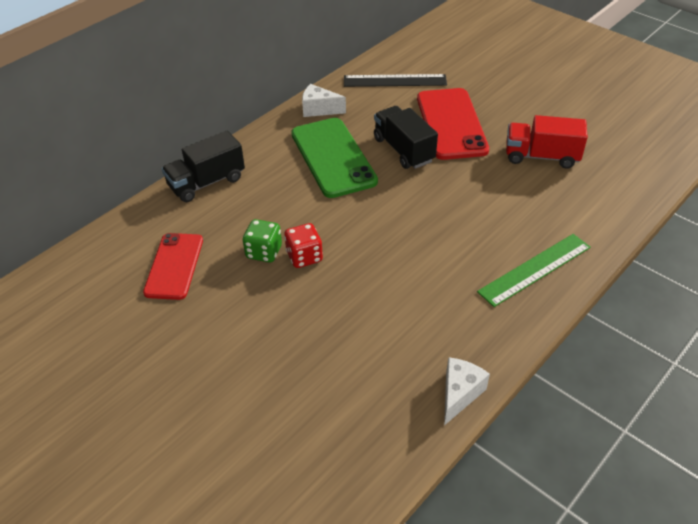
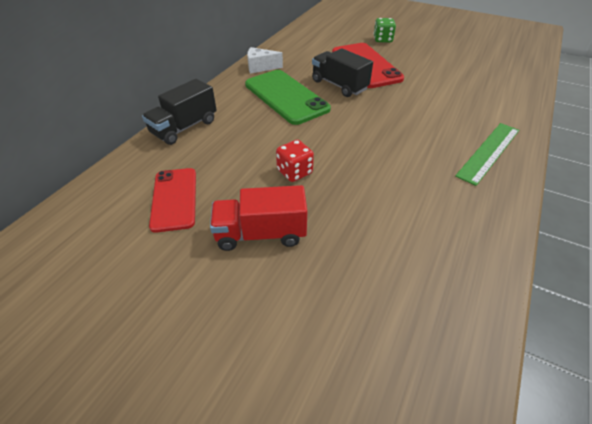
camera: 15 degrees left, 0 degrees up
(264, 252) = (256, 174): green dice -> green dice (382, 40)
(395, 81) = (310, 45): black ruler -> none
(459, 394) = (494, 266): white cheese -> none
(541, 156) = (442, 77): red truck -> red truck (261, 233)

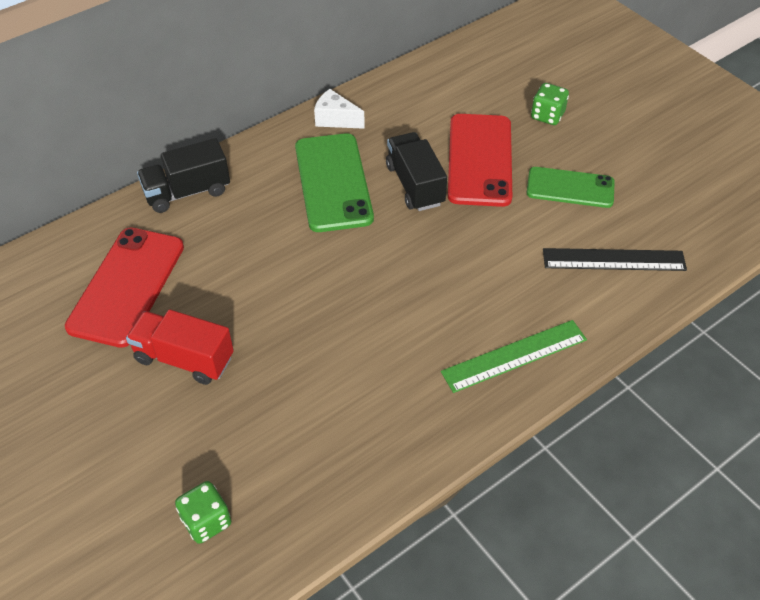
camera: 25 degrees right, 5 degrees up
(174, 199) = (127, 286): red phone -> red phone, size x1.51
(294, 172) = (266, 298): red dice -> none
(384, 362) = (206, 521): none -> green dice
(428, 65) = (570, 188): none -> green phone
(487, 89) = (613, 259): none -> black ruler

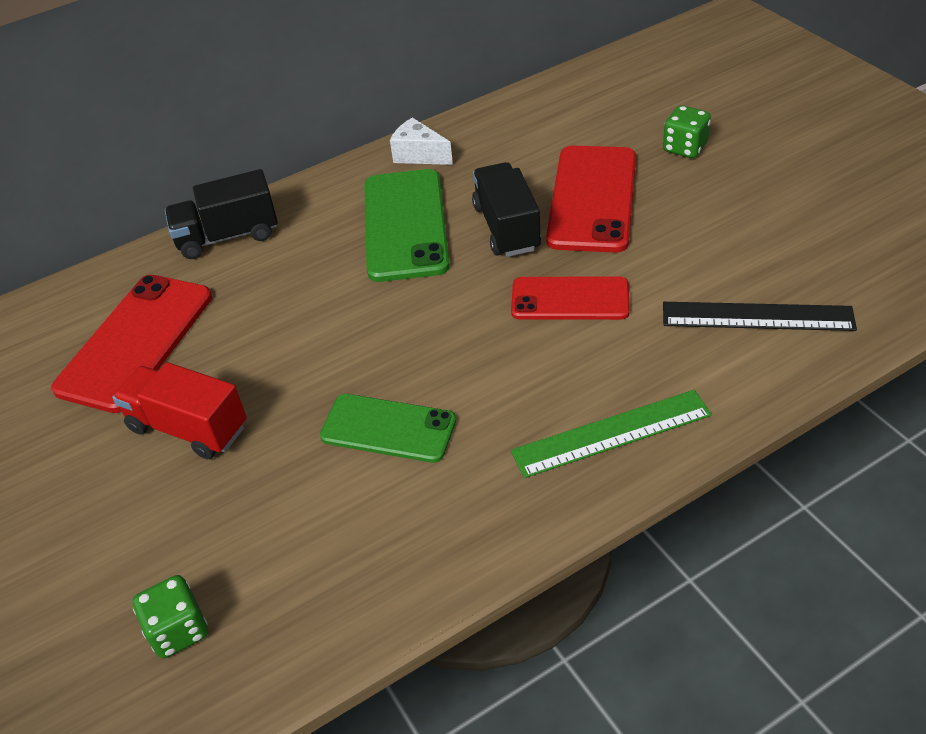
camera: 10 degrees right, 5 degrees down
(471, 246) = (570, 299): none -> red phone
(570, 188) = (706, 230): green phone -> green phone (388, 428)

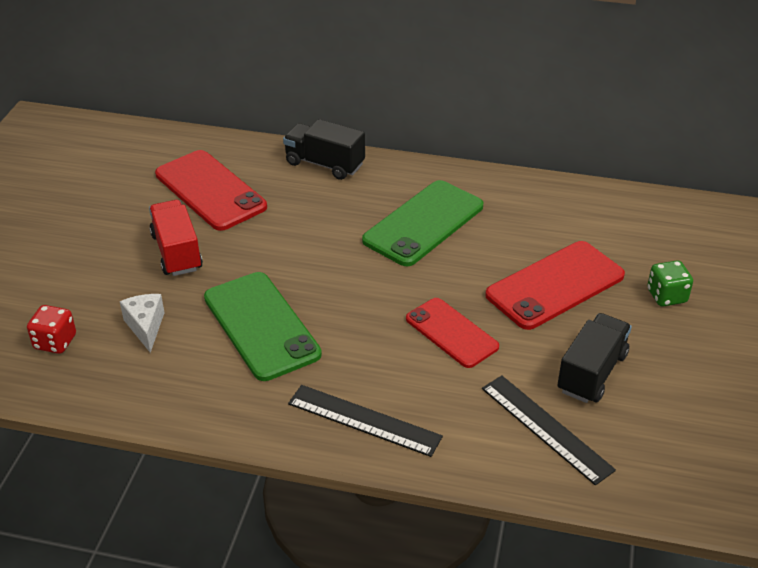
camera: 40 degrees right, 5 degrees down
(136, 342) = (210, 190): red phone -> red phone turned 75 degrees clockwise
(178, 630) = (55, 342): green dice -> red dice
(388, 428) = (261, 326): green phone -> green phone, size x1.51
(419, 155) = (491, 187): white cheese -> white cheese (145, 327)
(506, 228) = (477, 266): black truck -> black truck (592, 373)
(611, 433) = (364, 420): green ruler -> black ruler

